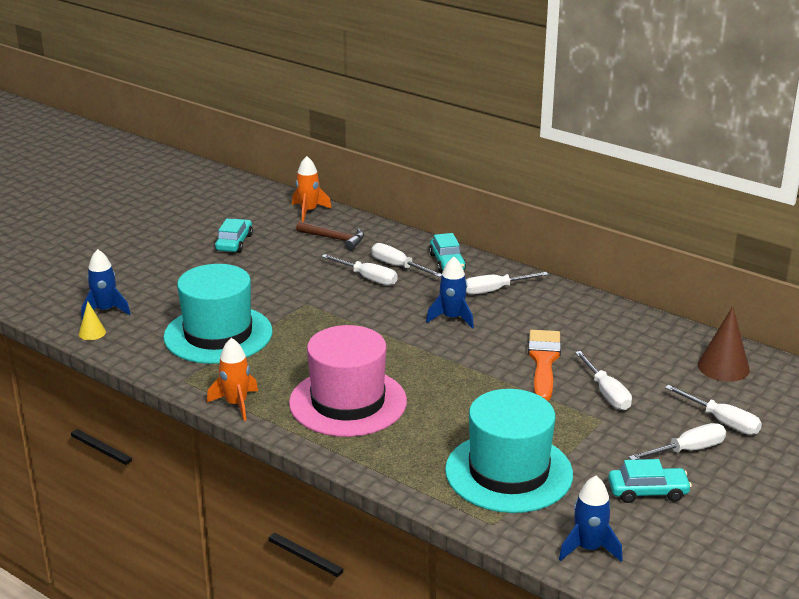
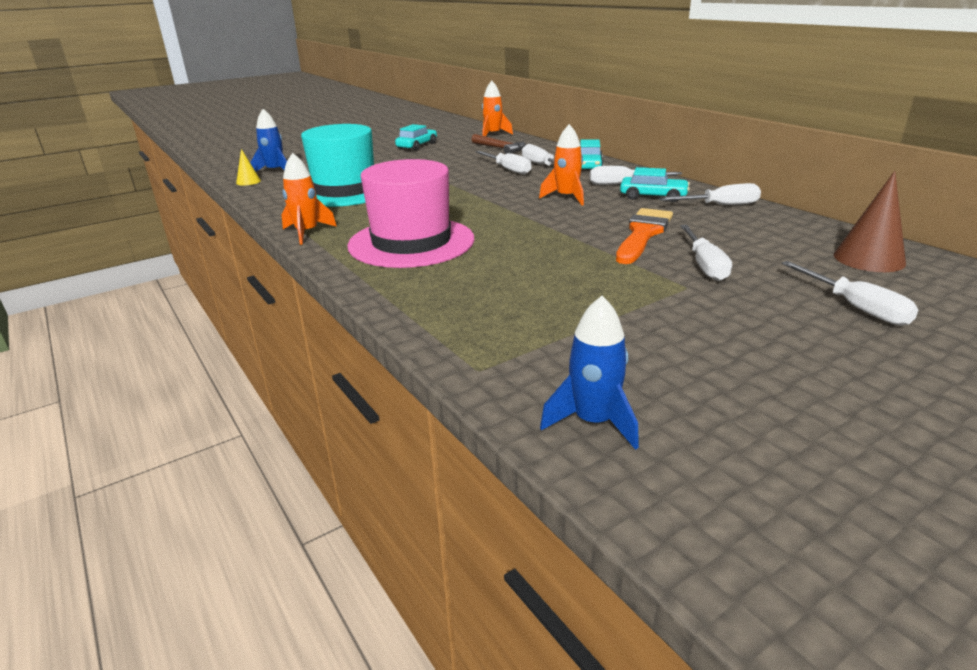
camera: 20 degrees right, 0 degrees up
(452, 318) = (566, 197): blue rocket -> orange rocket
(508, 472) = (537, 320): turquoise hat -> none
(647, 492) = (717, 367): turquoise car -> turquoise car (653, 196)
(687, 450) = (795, 330): white screwdriver -> white screwdriver (720, 205)

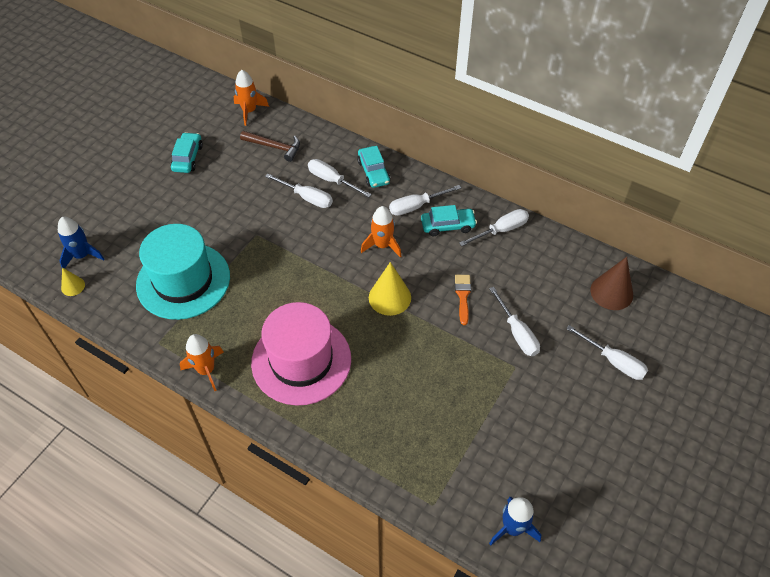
camera: 25 degrees left, 25 degrees up
(549, 223) = (389, 297): none -> yellow cone
(643, 234) = (463, 296): orange brush -> orange brush, size x0.58

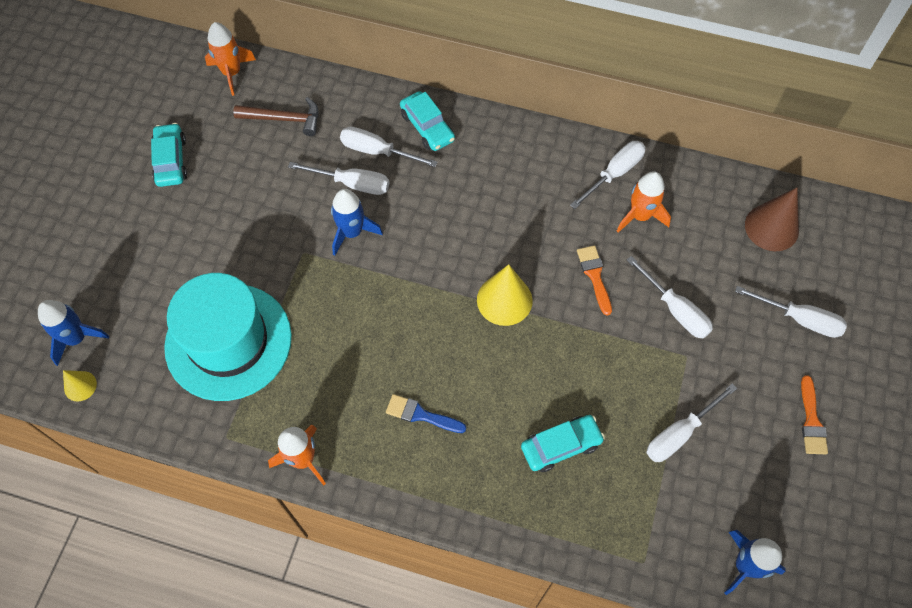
camera: 15 degrees left, 10 degrees up
(295, 229) = (352, 232): none -> blue rocket
(301, 360) = (421, 415): pink hat -> blue brush
(382, 245) = (472, 229): orange rocket -> orange rocket (640, 216)
(416, 206) = (498, 164): white screwdriver -> white screwdriver (680, 433)
(448, 226) = (546, 183): turquoise car -> turquoise car (561, 446)
(600, 436) = (811, 421): none -> orange brush

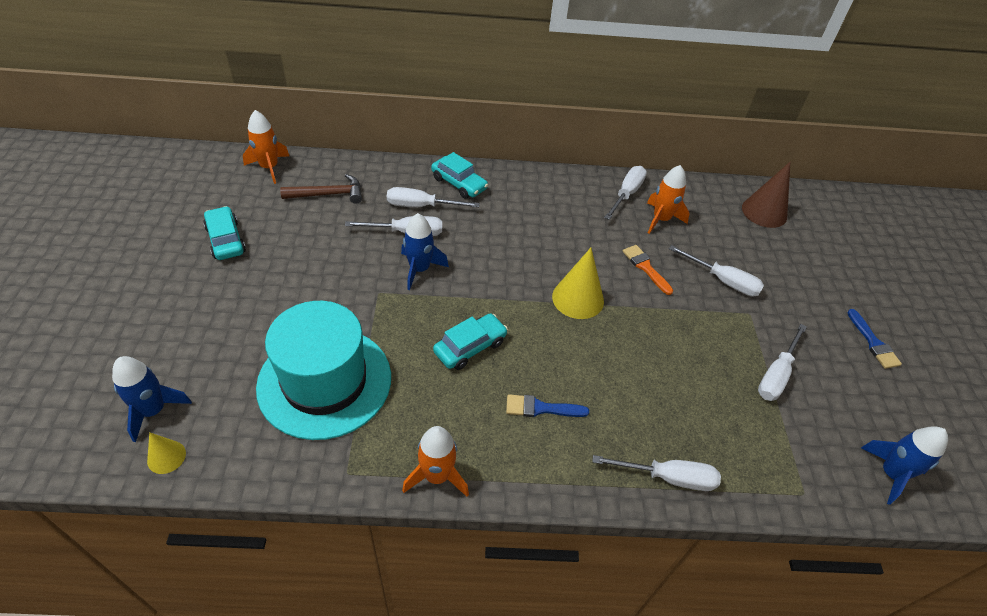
camera: 20 degrees left, 15 degrees down
(561, 446) = (681, 407): turquoise car -> turquoise car (470, 347)
(799, 319) = (820, 270): white screwdriver -> white screwdriver (668, 477)
(811, 421) = (873, 343): orange brush -> blue brush

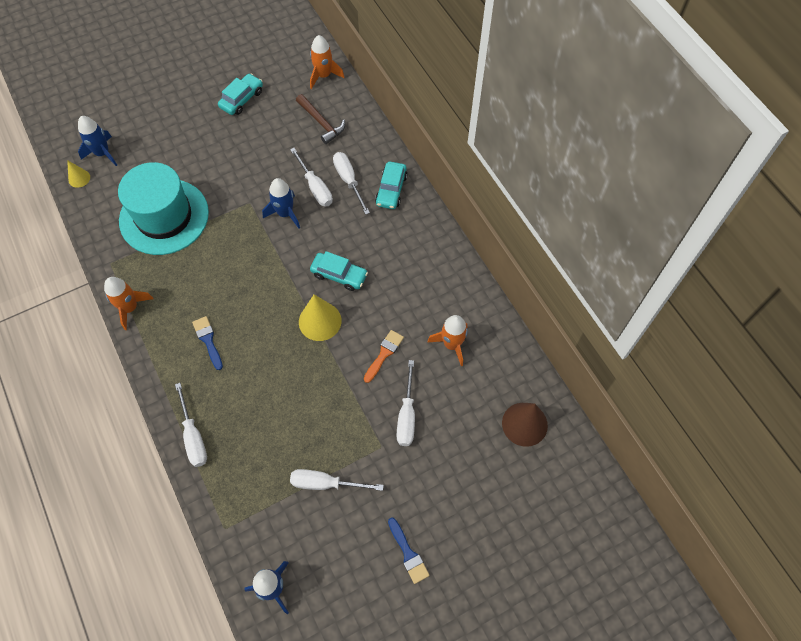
camera: 65 degrees right, 15 degrees up
(470, 347) = (234, 277): turquoise car -> turquoise car (339, 275)
(626, 194) = (466, 307): white screwdriver -> none
(873, 343) = (408, 553): blue brush -> blue brush turned 75 degrees counterclockwise

